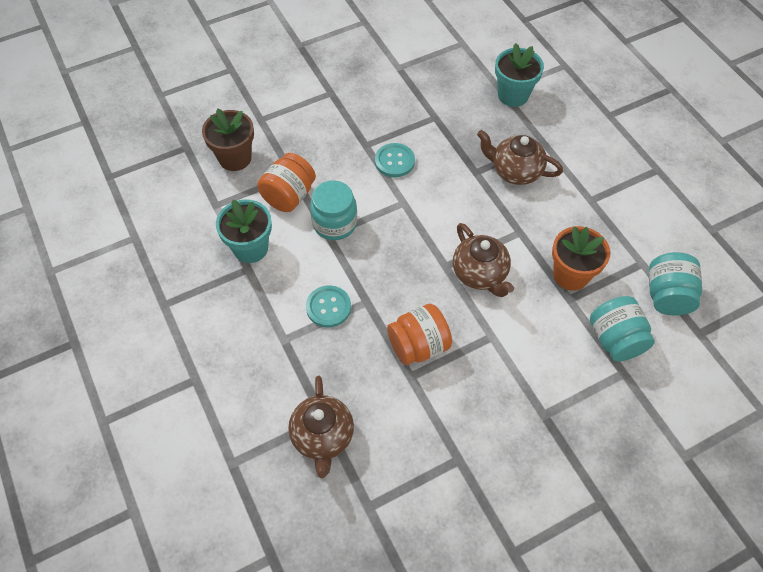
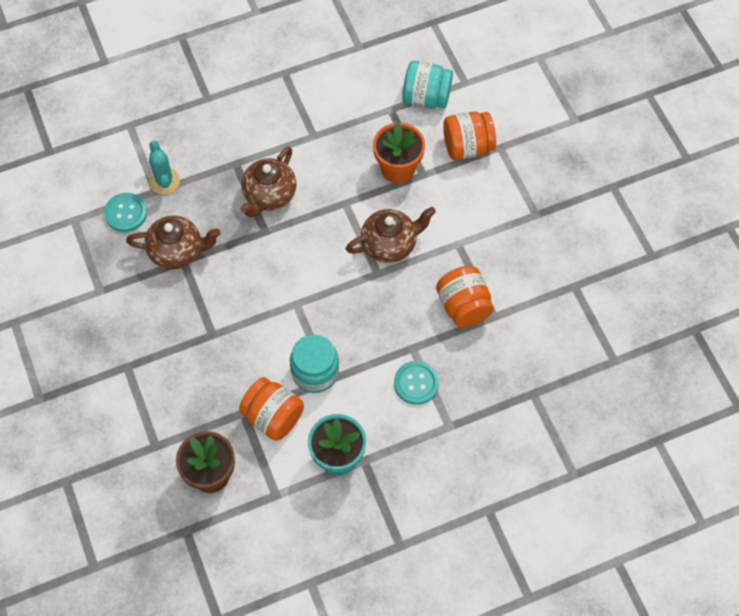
camera: 85 degrees left, 5 degrees up
(323, 437) = (551, 394): brown teapot -> brown teapot (177, 251)
(394, 161) = (239, 307): turquoise button -> turquoise button (126, 213)
(513, 95) = (164, 181): turquoise flower pot -> turquoise cactus
(615, 339) = (467, 147): turquoise jar -> orange jar

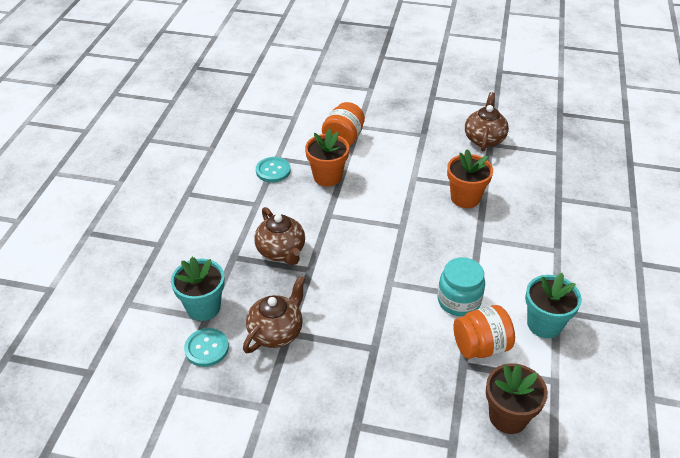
camera: 55 degrees left, 20 degrees down
(164, 181) = (203, 307): turquoise cactus -> turquoise flower pot
(390, 244) = (384, 209): brown teapot -> brown teapot (484, 139)
(416, 383) = (509, 250): turquoise button -> turquoise button (273, 171)
(426, 98) = (286, 138): turquoise jar -> none
(463, 306) = (465, 198): orange jar -> orange flower pot

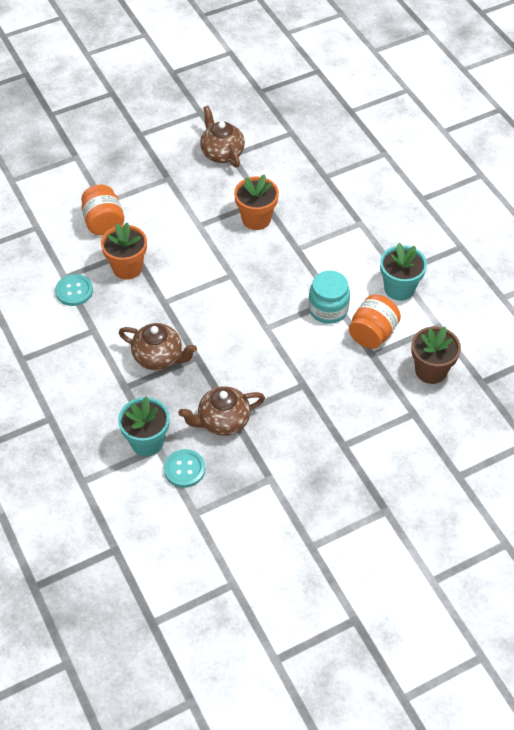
camera: 40 degrees left, 10 degrees up
(276, 332) = (222, 421): brown teapot -> brown teapot turned 105 degrees counterclockwise

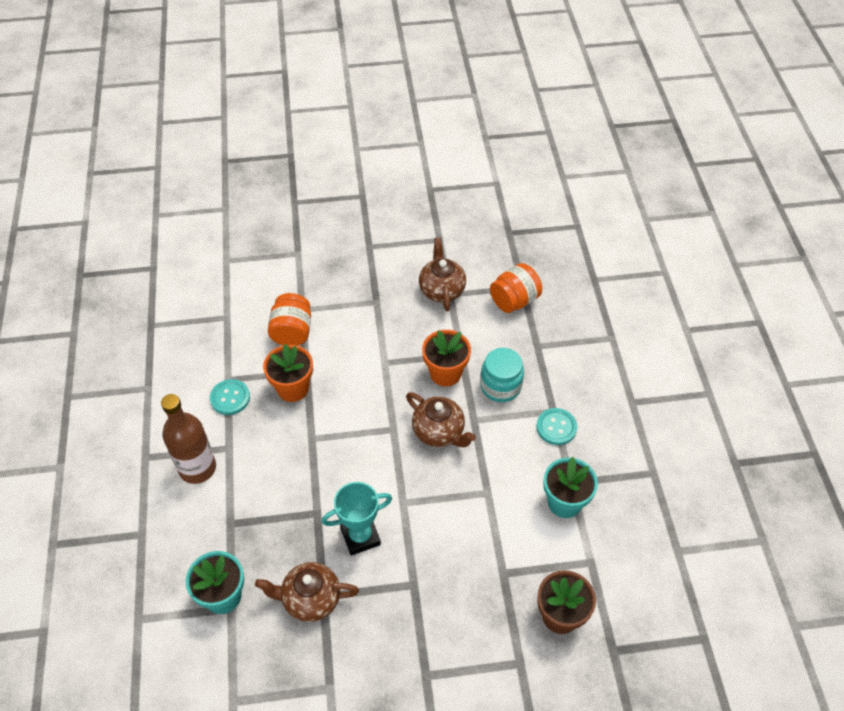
camera: 20 degrees right, 0 degrees up
(73, 354) = (197, 468): none -> brown bottle
(159, 357) = (279, 500): brown teapot -> brown teapot (439, 432)
(184, 469) = (246, 643): turquoise button -> turquoise button (556, 427)
(242, 363) = (360, 536): none -> turquoise trophy
(328, 309) = (477, 502): turquoise jar -> turquoise jar (500, 386)
(372, 333) = (513, 547): orange jar -> orange jar (514, 300)

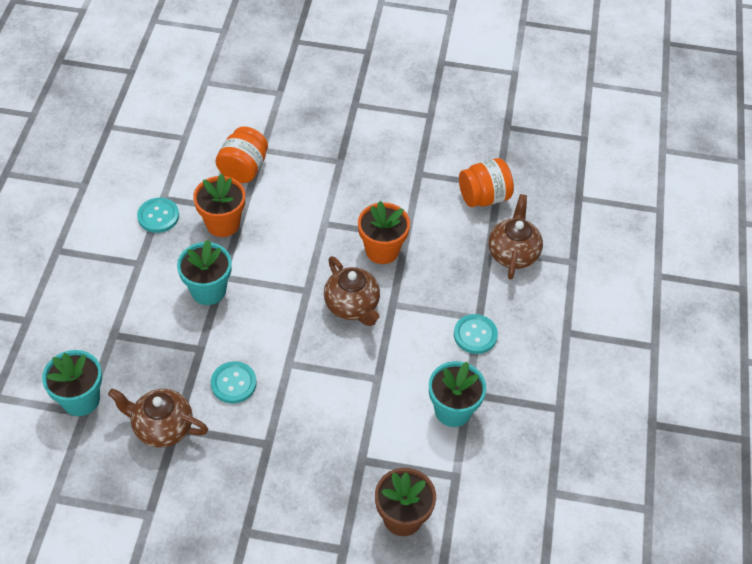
camera: 15 degrees right, 0 degrees up
(197, 468) = (102, 274): brown bottle -> none
(303, 455) = (208, 290): none -> turquoise flower pot
(360, 536) = (233, 383): turquoise trophy -> turquoise button
(441, 289) = (412, 166): brown teapot -> brown teapot (513, 253)
(500, 386) = (434, 278): turquoise jar -> none

